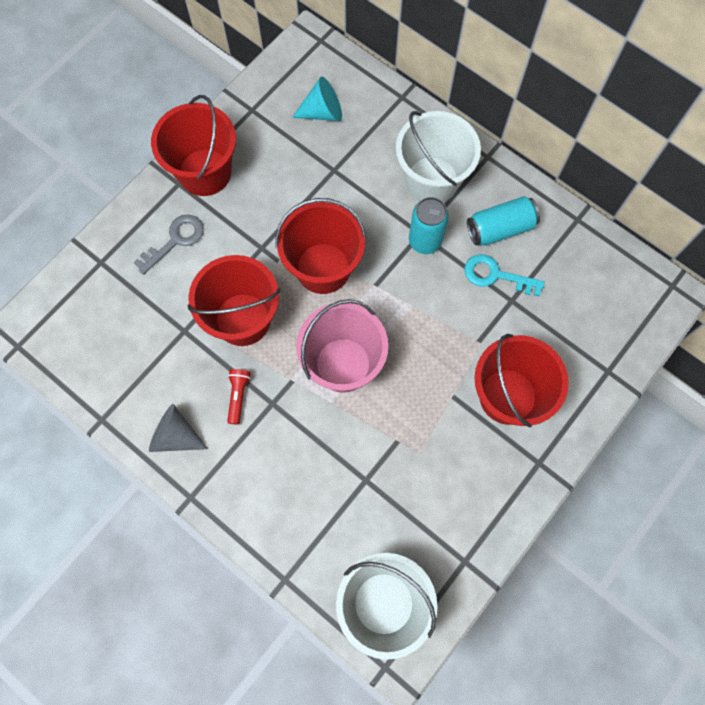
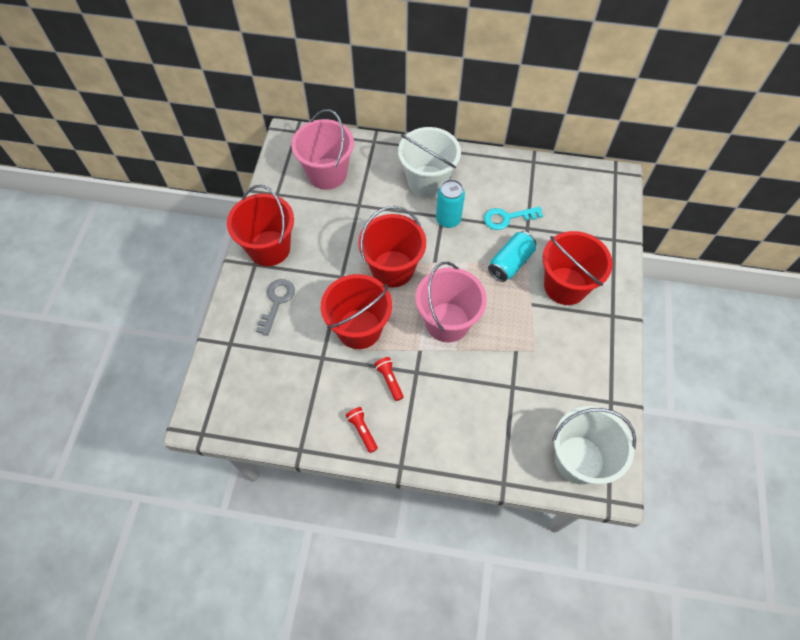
camera: 30 degrees left, 10 degrees down
(175, 435) = (362, 430): grey cone -> red flashlight
(322, 112) = (327, 173): turquoise cone -> pink bucket
(500, 228) = (490, 189): turquoise can -> turquoise can (510, 263)

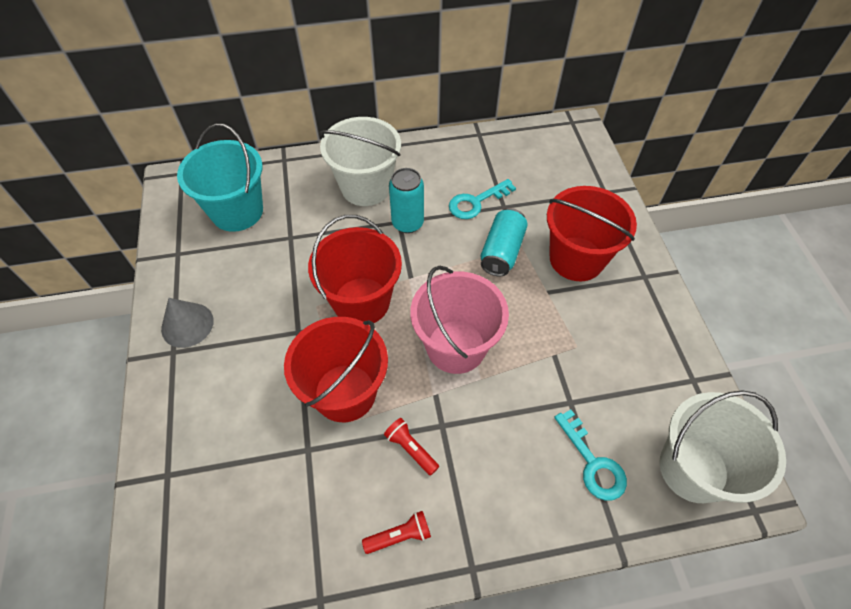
camera: 20 degrees left, 5 degrees down
(269, 248) = (187, 325): red bucket -> grey cone
(277, 302) = (219, 393): grey key -> none
(327, 173) = (237, 211): pink bucket -> turquoise bucket
(362, 430) = (399, 535): red flashlight -> red flashlight turned 120 degrees clockwise
(509, 431) = (593, 463): none -> turquoise key

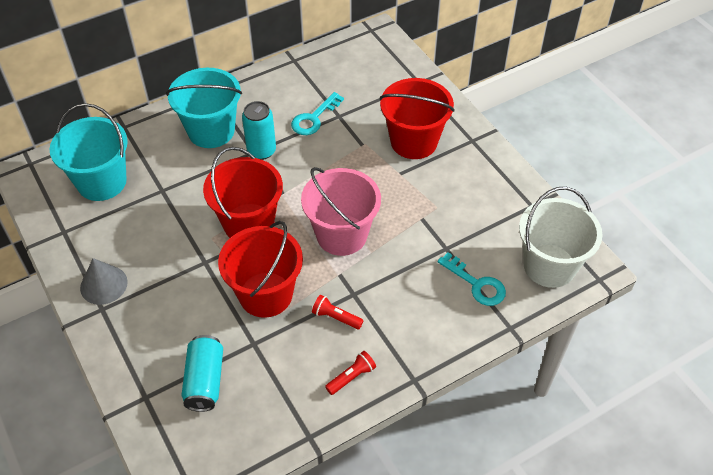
camera: 20 degrees left, 5 degrees down
(366, 187) = (211, 131): white bucket -> turquoise bucket
(502, 251) = (351, 152): turquoise can -> turquoise can (205, 381)

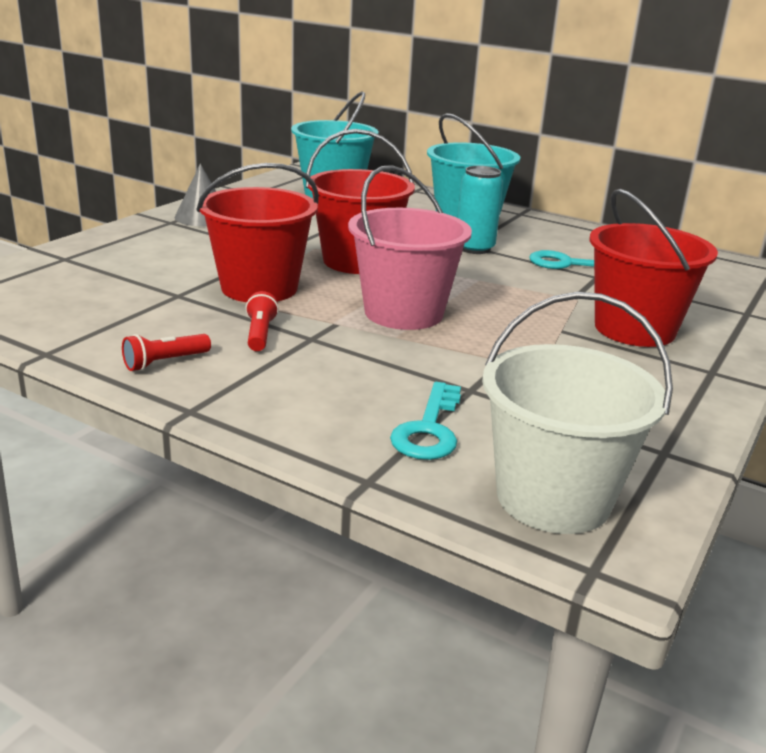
camera: 60 degrees right, 25 degrees down
(205, 381) = (104, 280): turquoise can -> none
(351, 377) = (165, 362): red flashlight -> red flashlight turned 120 degrees clockwise

